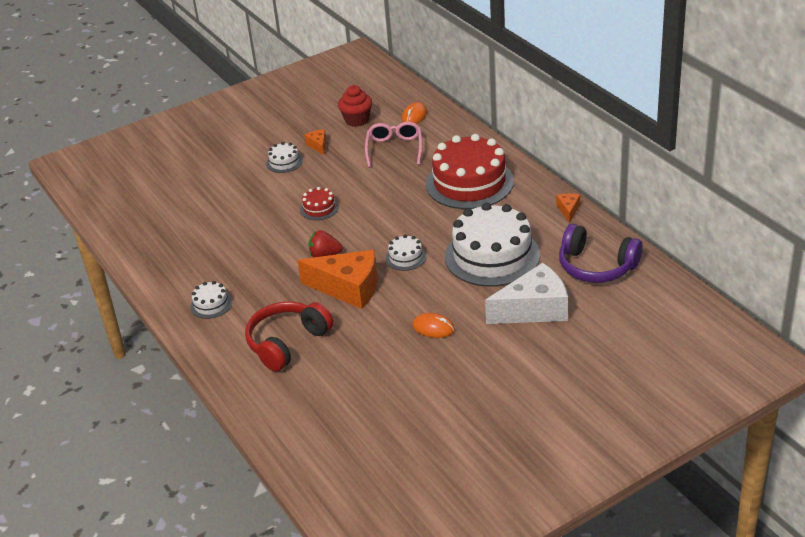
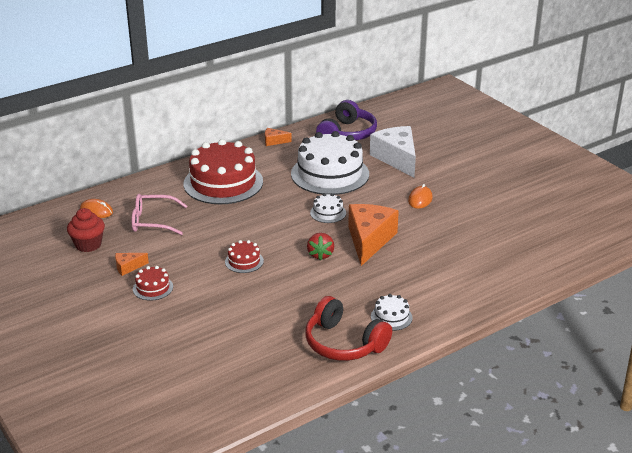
camera: 95 degrees left, 5 degrees down
(284, 162) = (153, 288): white cake -> red cake
(287, 343) = (443, 268): red headphones -> red headphones (344, 343)

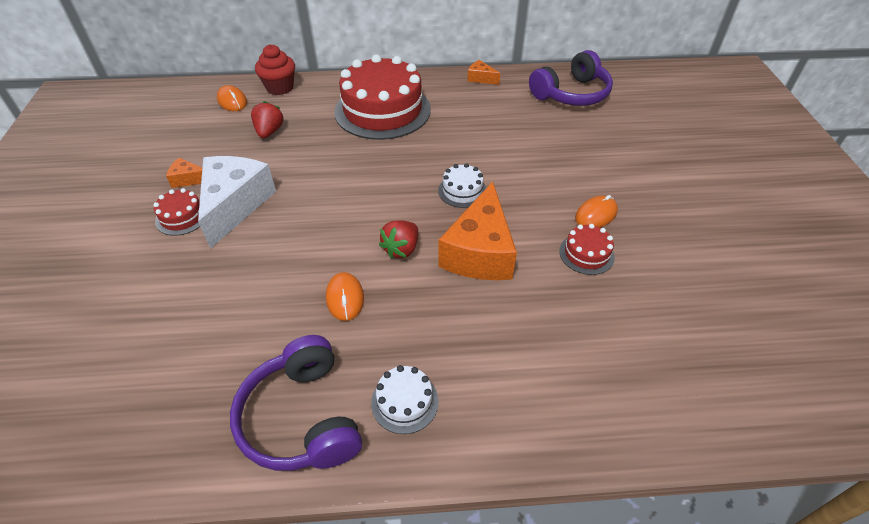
camera: 30 degrees right, 15 degrees up
(88, 245) = (183, 137): red cupcake -> red cupcake (280, 88)
(153, 221) = (269, 132): pink glasses -> red strawberry
(244, 261) = (307, 221): red cake -> red cake (586, 254)
(311, 288) = (345, 298): none -> orange mouse
(330, 174) = (509, 138): white cake -> none
(344, 343) = (302, 418): red headphones -> purple headphones
(369, 240) = (480, 252): orange cheese -> orange cheese turned 150 degrees clockwise
(396, 158) = (608, 145): white cheese -> white cheese (235, 205)

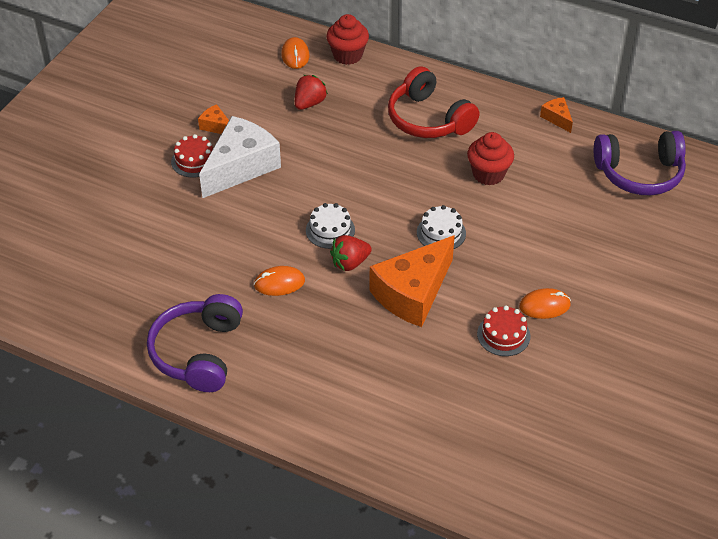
camera: 30 degrees right, 0 degrees up
(345, 298) = (279, 283): orange mouse -> orange mouse turned 60 degrees clockwise
(382, 110) = (428, 119): red cake -> red headphones
(404, 402) = (273, 375): white cake -> white cake (330, 230)
(463, 132) = (488, 174): none -> red cupcake

